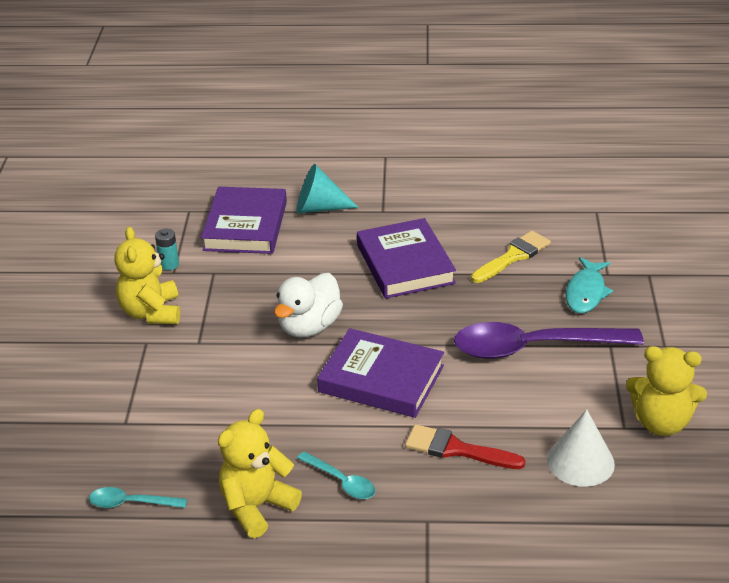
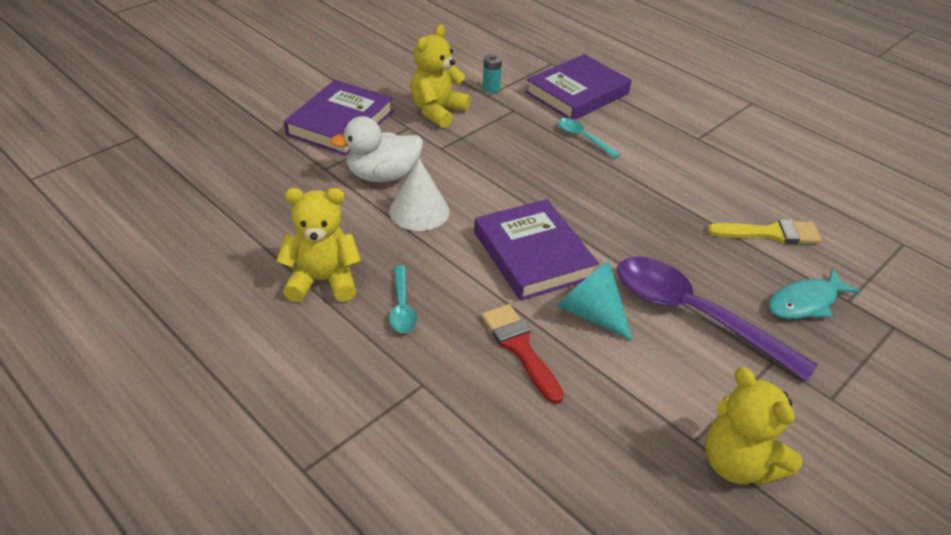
camera: 40 degrees right, 5 degrees up
(131, 503) = (255, 220): turquoise spoon -> turquoise spoon (583, 138)
(309, 326) = (530, 184): white duck -> white duck (383, 176)
(319, 208) = (649, 110): turquoise cone -> turquoise cone (590, 313)
(405, 264) = (665, 185): purple book -> purple book (340, 123)
(580, 461) = (613, 438): white cone -> white cone (419, 211)

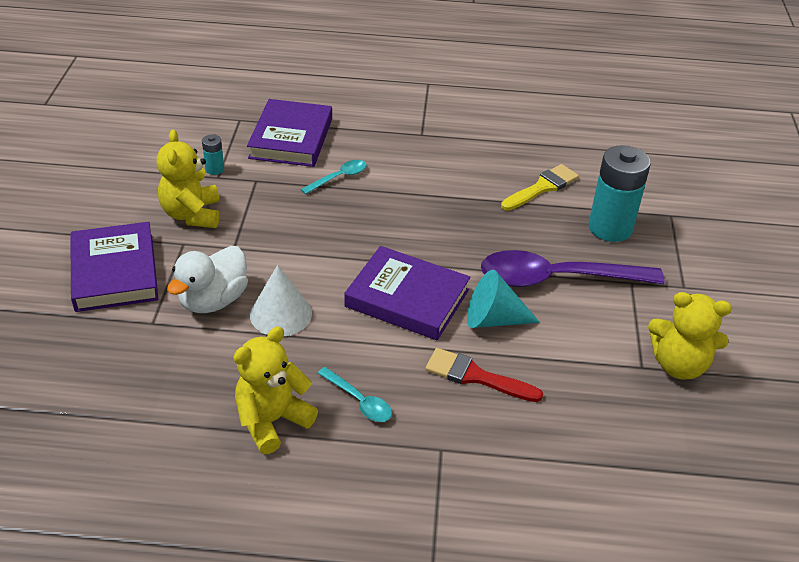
camera: 40 degrees left, 0 degrees up
(583, 138) = (339, 177): turquoise spoon -> turquoise spoon turned 135 degrees clockwise
(805, 302) = (610, 228): turquoise fish -> turquoise battery

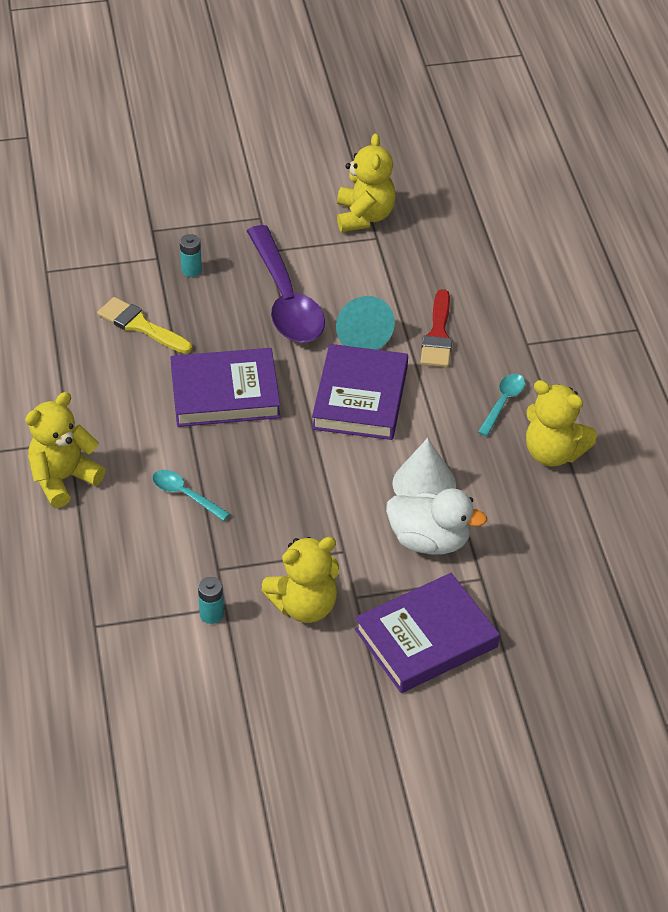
camera: 105 degrees left, 5 degrees up
(291, 138) = (120, 560): purple book -> purple book (225, 393)
(383, 126) = (63, 479): none -> yellow teddy bear
(610, 228) = (191, 270): turquoise battery -> turquoise battery, size x0.44

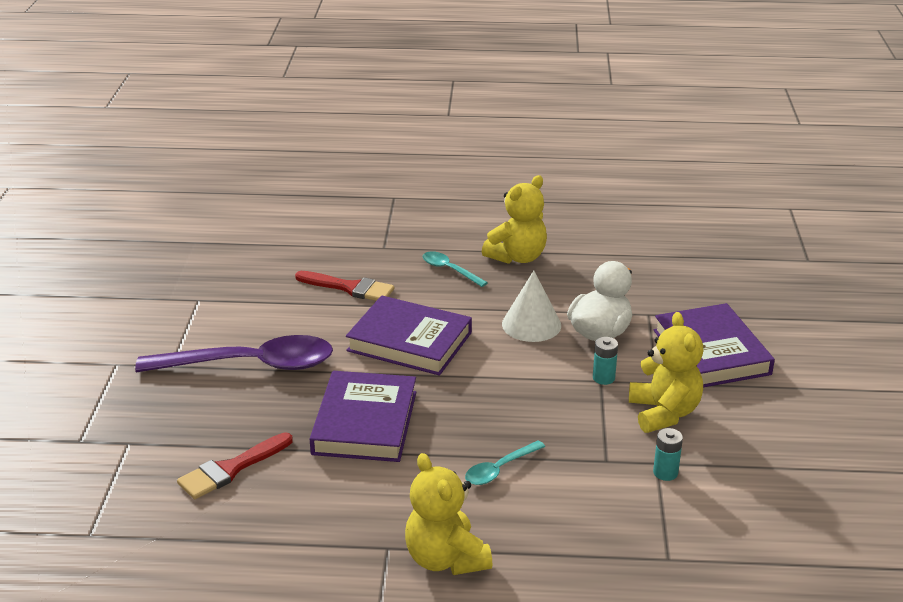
camera: 75 degrees left, 15 degrees down
(140, 326) = (231, 469): yellow brush -> red brush
(191, 270) = (165, 421): turquoise battery -> turquoise battery (603, 378)
(361, 334) = (326, 328): turquoise cone -> none
(364, 216) = (163, 301): yellow teddy bear -> none

